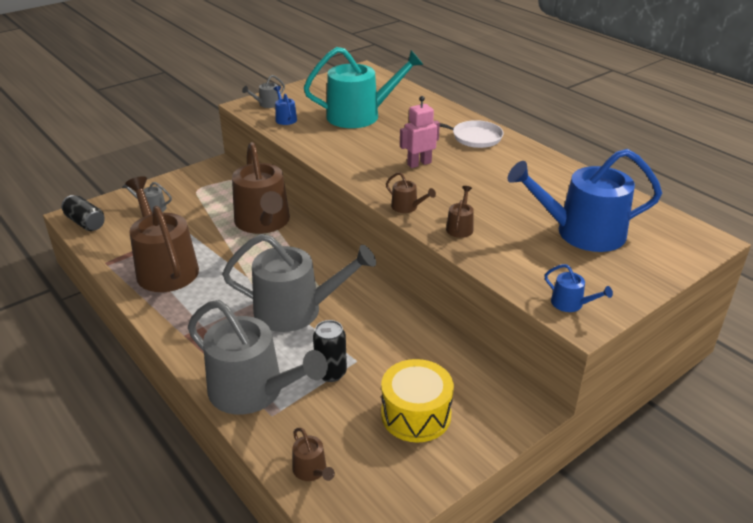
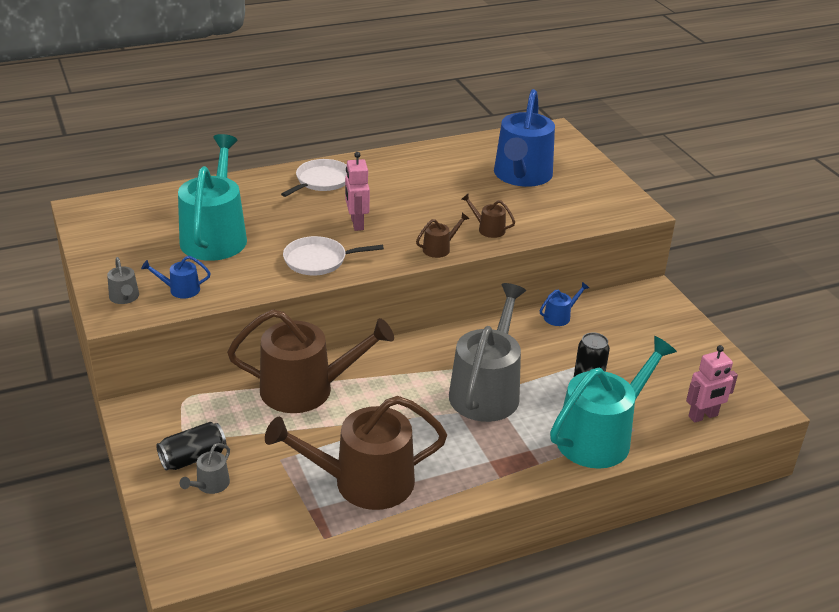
camera: 75 degrees left, 0 degrees up
(85, 223) = (210, 556): black can -> black can (193, 458)
(253, 391) = (600, 437): grey watering can -> turquoise watering can
(311, 470) = (703, 416): brown watering can -> pink robot
(353, 158) = (318, 260): none -> white pan
(416, 415) = (650, 348): yellow drum -> none
(570, 304) = (616, 208): blue watering can -> blue watering can (559, 316)

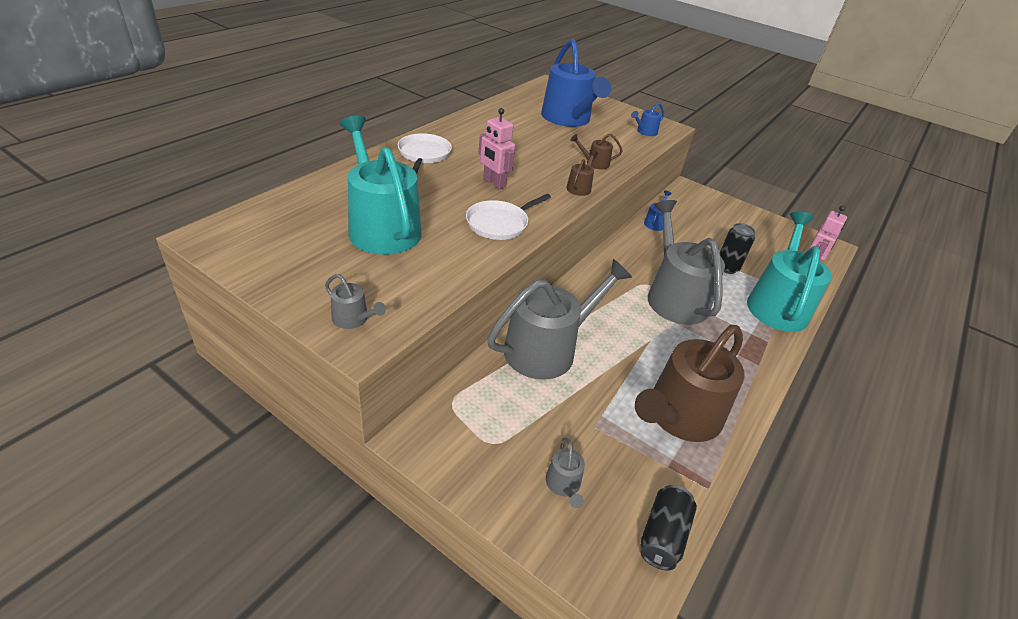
camera: 35 degrees left, 5 degrees up
(180, 290) = (404, 291): blue watering can -> blue watering can (645, 132)
(193, 458) = (520, 463): black can -> black can (663, 535)
(306, 389) = (547, 349): brown watering can -> grey watering can

